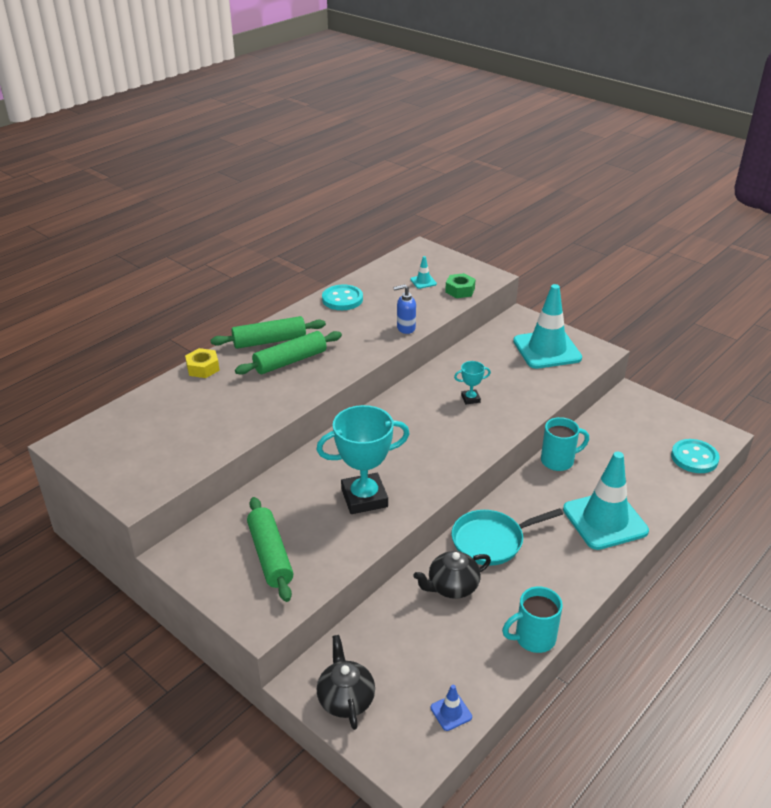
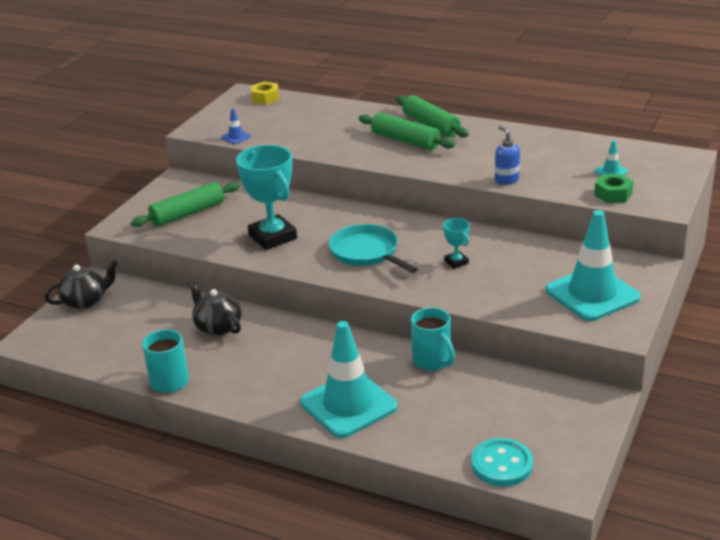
camera: 75 degrees right, 5 degrees down
(203, 368) = (369, 110): yellow nut -> yellow nut (265, 98)
(342, 299) = (533, 139): turquoise button -> none
(451, 712) = (80, 351): blue traffic cone -> blue traffic cone (236, 137)
(492, 541) = (286, 338): turquoise pan -> turquoise pan (367, 253)

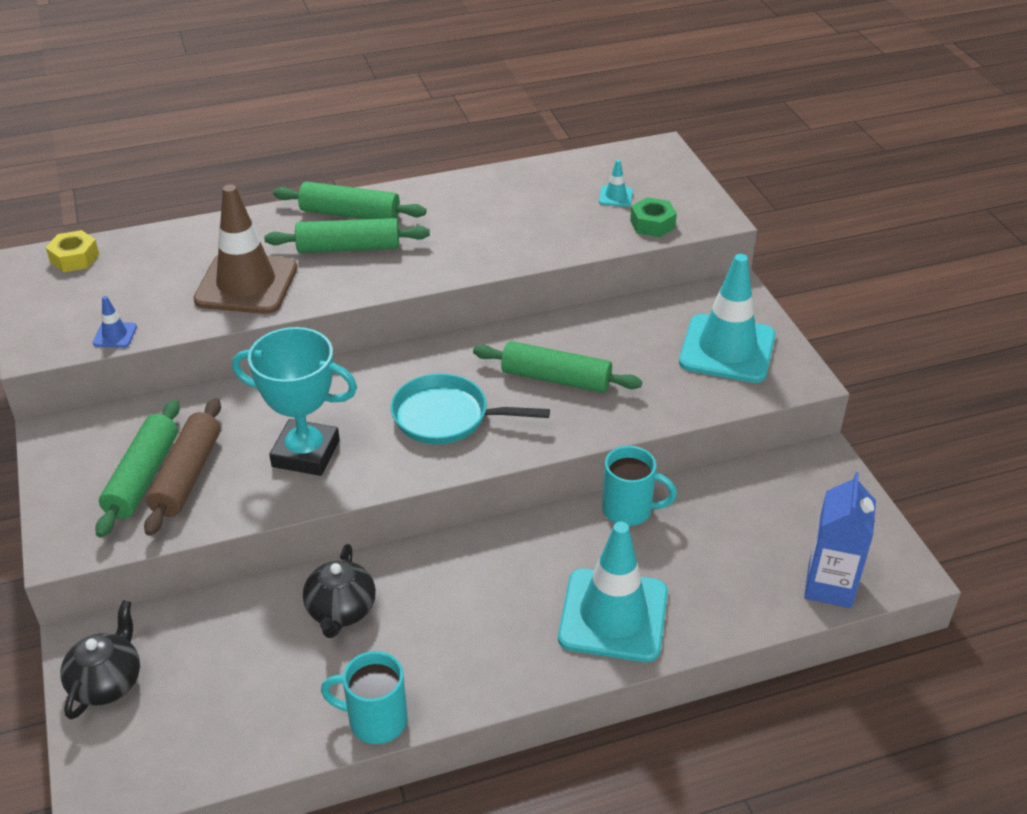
camera: 45 degrees left, 10 degrees up
(207, 221) = (187, 475): none -> brown rolling pin
(217, 327) = (341, 611): black teapot -> black teapot turned 90 degrees counterclockwise
(328, 138) = (246, 284): none -> brown traffic cone
(456, 262) = (556, 378): turquoise trophy -> green rolling pin
(501, 464) = (829, 586): turquoise button -> blue carton
(506, 180) = (528, 252): blue soap dispenser -> none

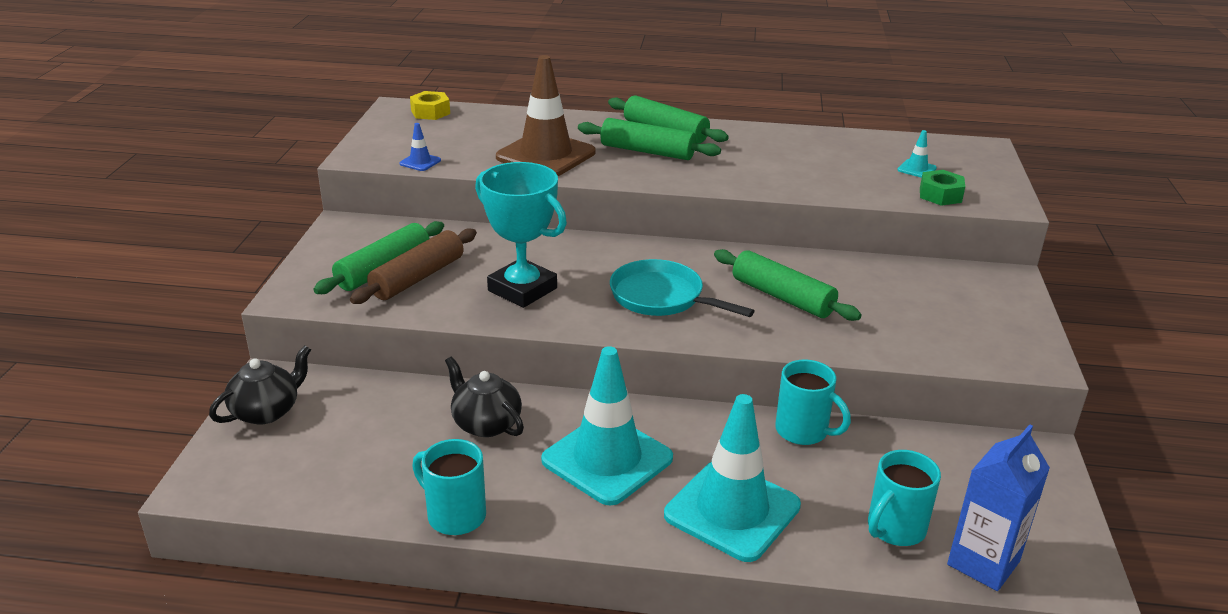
camera: 25 degrees right, 10 degrees down
(341, 611) = (485, 424): black teapot -> black teapot turned 105 degrees clockwise
(727, 349) = (971, 319): turquoise traffic cone -> turquoise traffic cone (607, 459)
(750, 580) = (894, 529): none -> turquoise mug

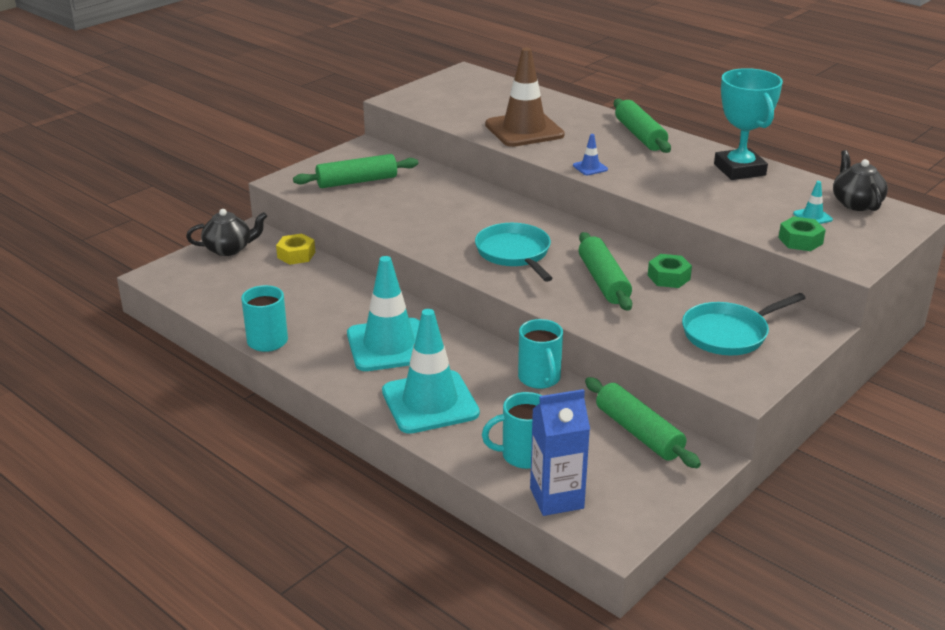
camera: 35 degrees right, 0 degrees up
(418, 278) = (371, 193): brown rolling pin -> none
(420, 162) = (432, 113): blue traffic cone -> blue traffic cone (590, 167)
(430, 112) = (483, 80): yellow nut -> yellow nut (296, 255)
(485, 424) = (341, 299): black teapot -> black teapot (856, 203)
(522, 289) = (428, 220): turquoise trophy -> turquoise trophy (739, 170)
(647, 151) = (603, 146): green rolling pin -> green rolling pin (638, 433)
(832, 272) = (668, 277): none -> green nut
(955, 311) = (729, 334): none -> turquoise pan

